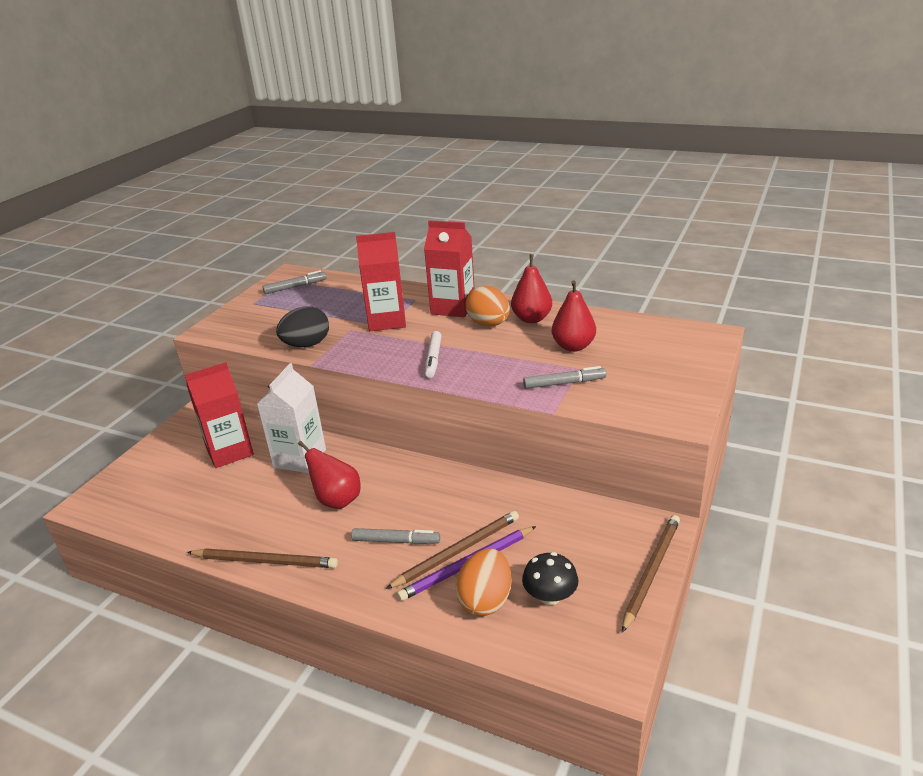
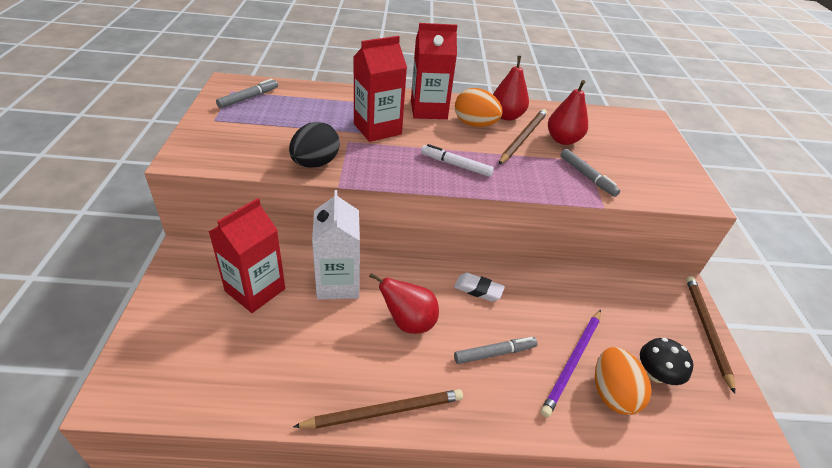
camera: 30 degrees left, 10 degrees up
(424, 486) = (478, 290): none -> white eraser
(433, 359) = (456, 165): white marker -> white marker turned 135 degrees clockwise
(457, 551) = (554, 350): brown pencil -> brown pencil (523, 138)
(564, 383) = (587, 176): grey marker -> grey marker turned 90 degrees clockwise

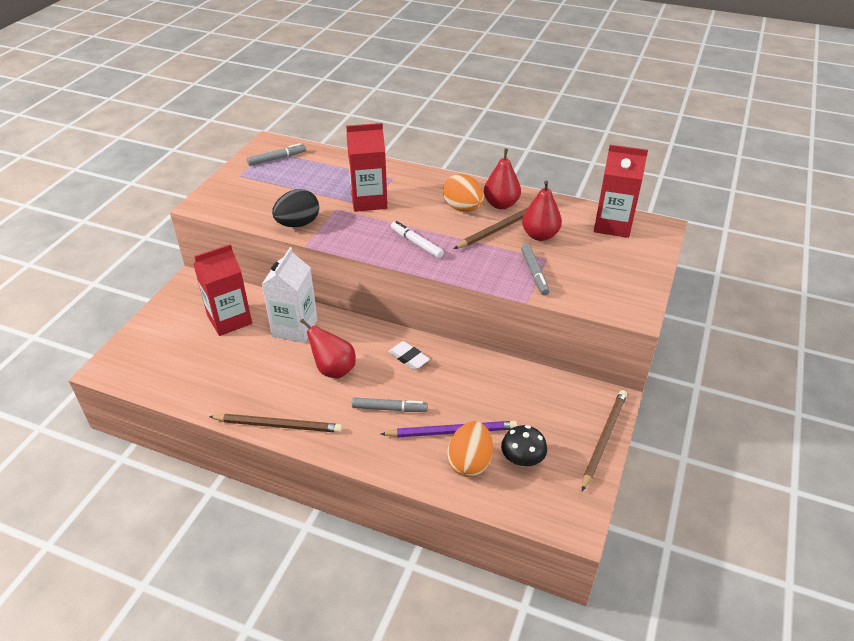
camera: 25 degrees right, 0 degrees up
(428, 110) = (428, 189): red carton -> red carton (612, 225)
(572, 362) = (452, 431): purple pencil -> purple pencil turned 150 degrees counterclockwise

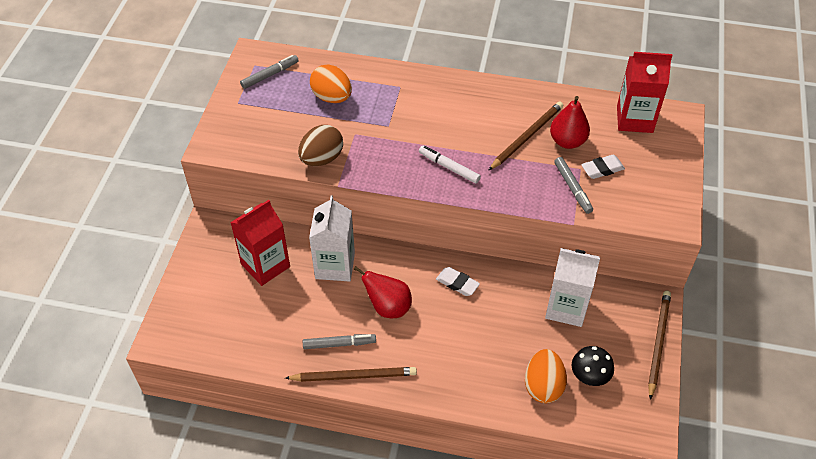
camera: 10 degrees left, 10 degrees up
(298, 224) = (322, 159): black egg -> brown egg
(369, 201) = (385, 119): red carton -> none
(389, 408) = (454, 342): grey marker -> grey marker (339, 344)
(452, 431) = (519, 357): purple pencil -> none
(463, 208) = (483, 117): orange egg -> orange egg (332, 97)
(501, 204) = (520, 107): red pear -> none
(513, 393) = (566, 308): none -> white carton
(569, 261) = (602, 169): none -> white eraser

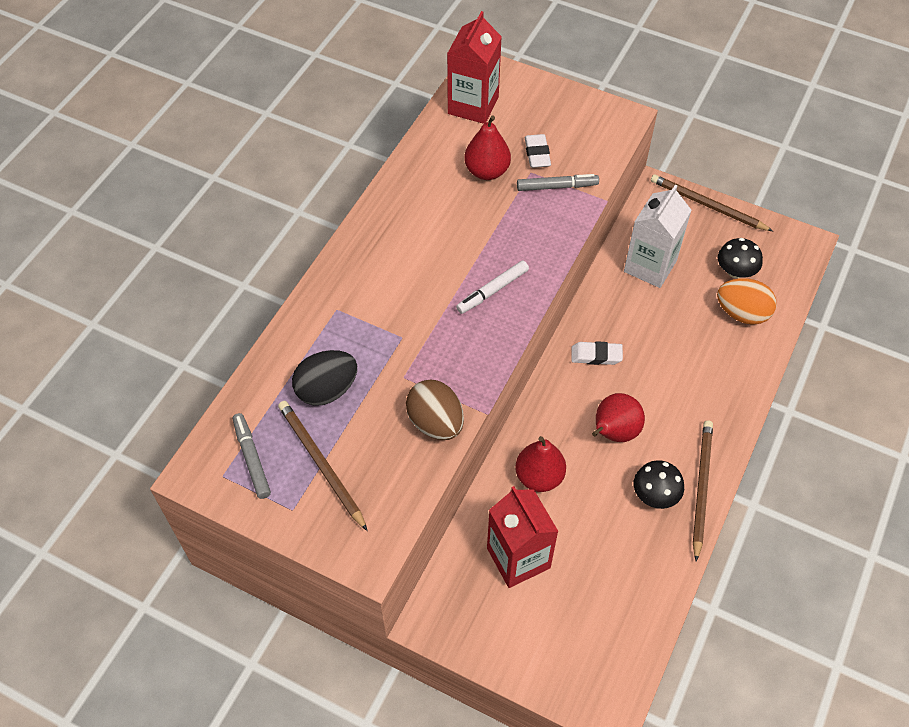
camera: 75 degrees left, 5 degrees up
(332, 97) = (327, 390): orange egg -> black egg
(335, 265) = (539, 477): white carton -> red pear
(339, 344) = (655, 494): grey marker -> black mushroom
(457, 283) = (596, 356): white eraser -> white eraser turned 45 degrees clockwise
(527, 137) = (468, 205): brown pencil -> brown pencil (321, 464)

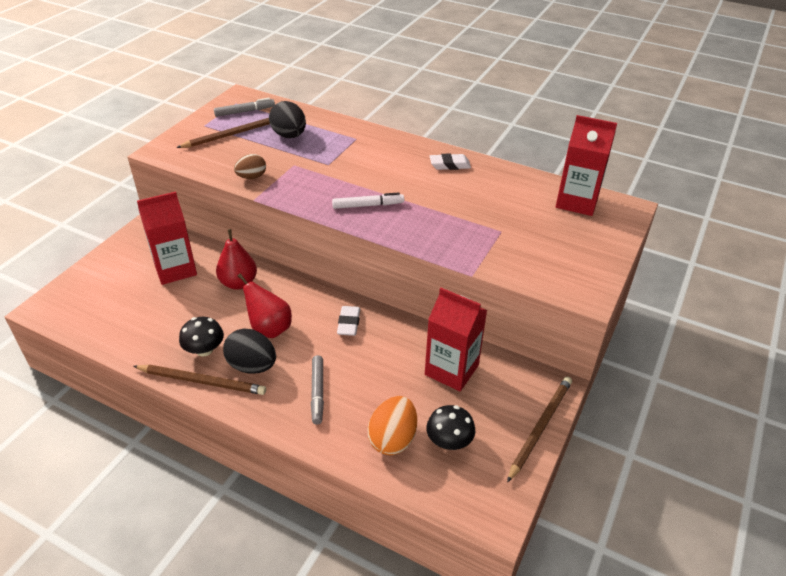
camera: 90 degrees right, 15 degrees down
(435, 423) = (251, 177): brown egg -> brown egg, size x0.65
(487, 171) = (498, 207): red pear -> none
(492, 291) = (368, 205): white marker -> white marker turned 120 degrees clockwise
(537, 154) = (524, 235): white eraser -> white eraser (449, 165)
(557, 187) = (485, 245): grey marker -> grey marker (317, 392)
(650, 266) = (451, 370): white carton -> red carton
(671, 442) = (252, 366): none -> black egg

